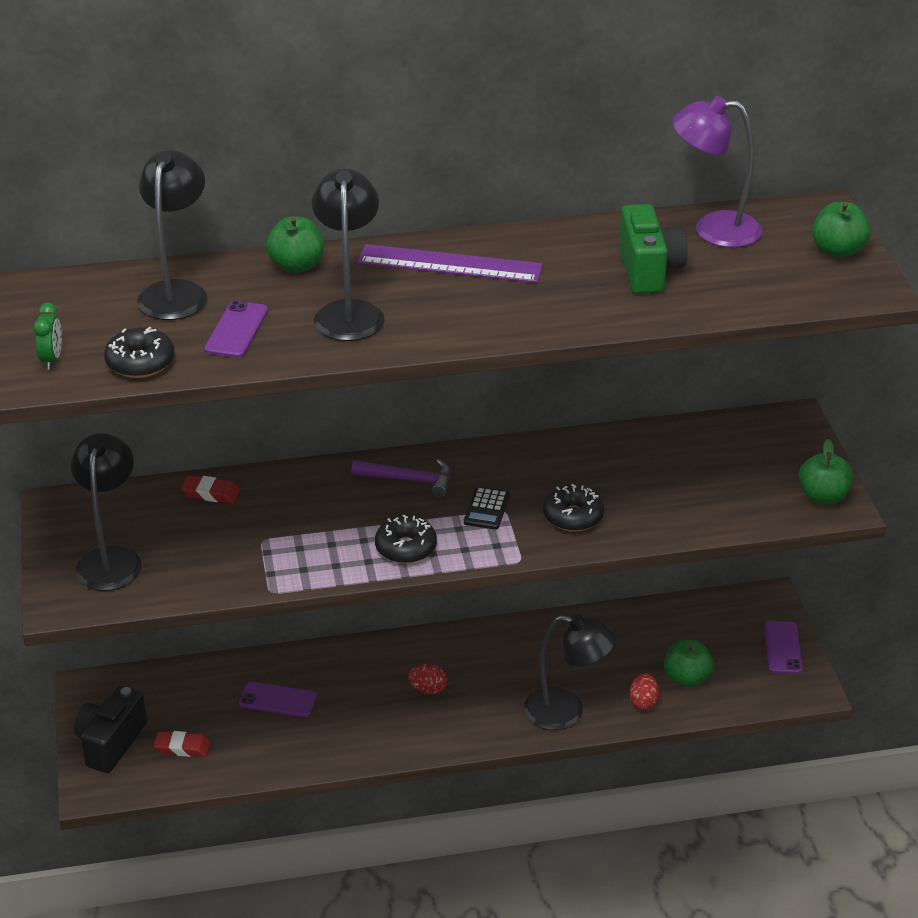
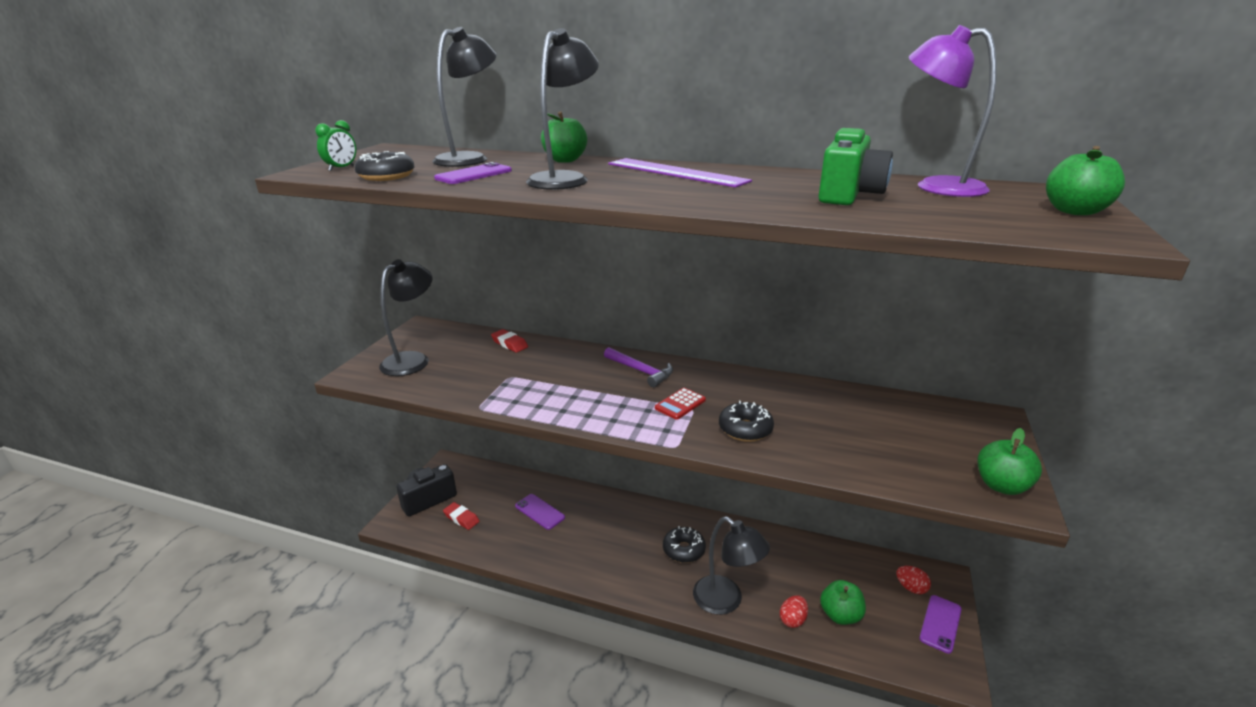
camera: 30 degrees right, 10 degrees down
(406, 548) = (597, 410): black donut -> black donut (683, 550)
(428, 689) = (637, 543): red egg -> red egg (911, 588)
(486, 509) = (680, 404): black calculator -> red calculator

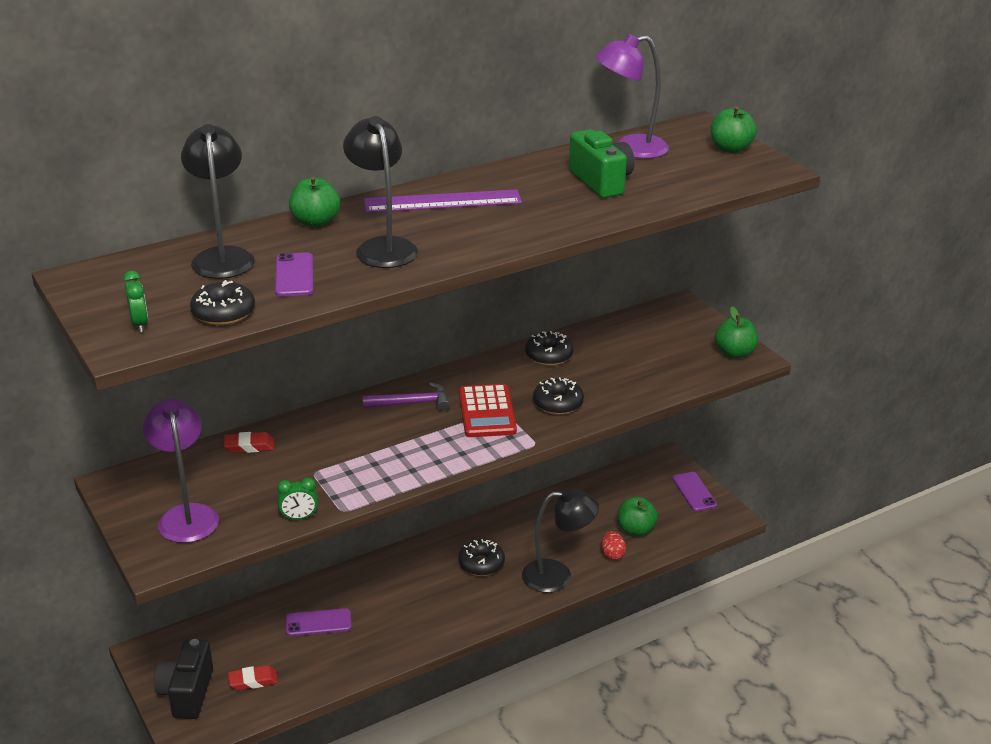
camera: 50 degrees left, 5 degrees up
(412, 360) = (186, 515): black lamp -> purple lamp
(452, 396) = (299, 517): none -> green clock
(680, 404) = (487, 412): red calculator -> red calculator, size x1.68
(796, 393) = (549, 356): none -> black donut
(911, 588) = (655, 480): red egg -> none

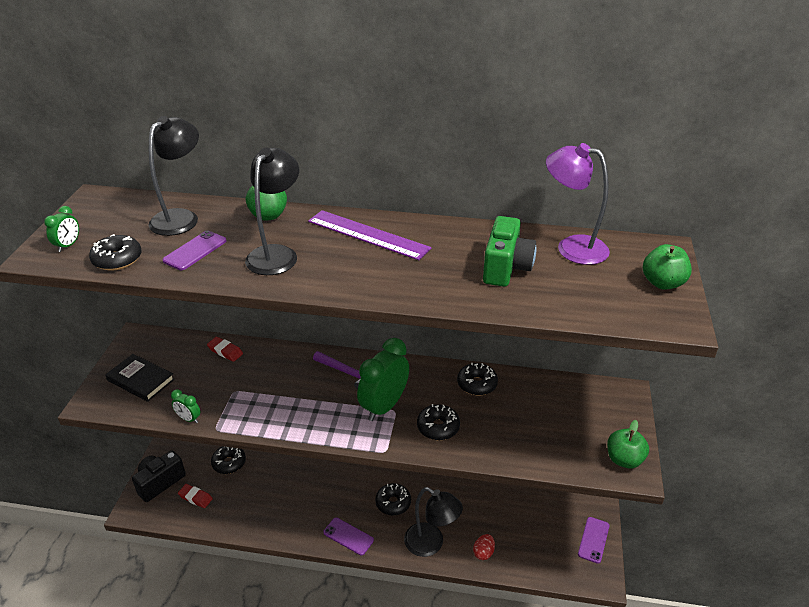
camera: 40 degrees right, 5 degrees up
(186, 515) = (140, 380): purple lamp -> black book
(252, 629) = (229, 463): none -> black donut
(318, 623) = (264, 482): purple phone -> purple phone (348, 536)
(487, 412) = (384, 406): red calculator -> green clock
(636, 530) = (519, 543): green apple -> none

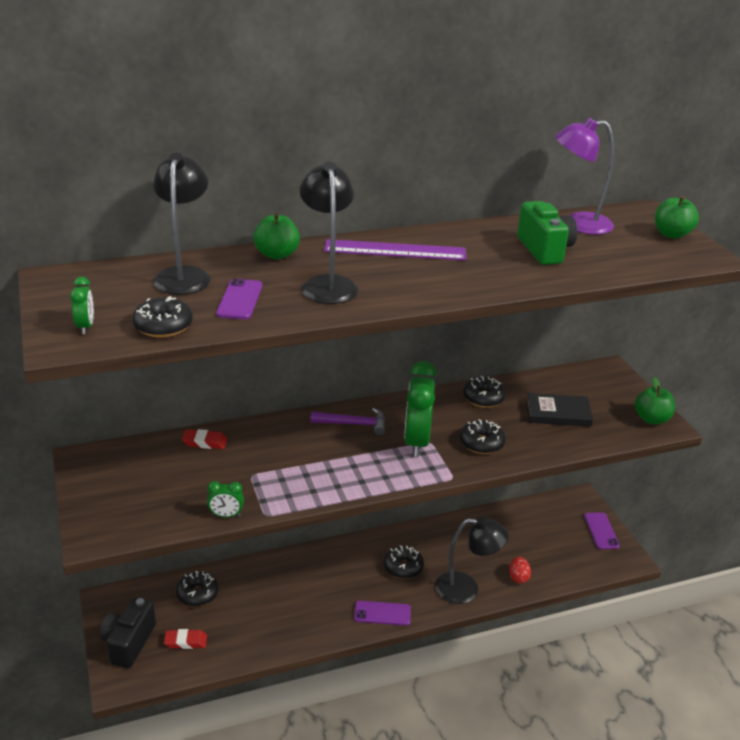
camera: 30 degrees left, 5 degrees down
(140, 380) = (132, 497): black book -> black book (558, 413)

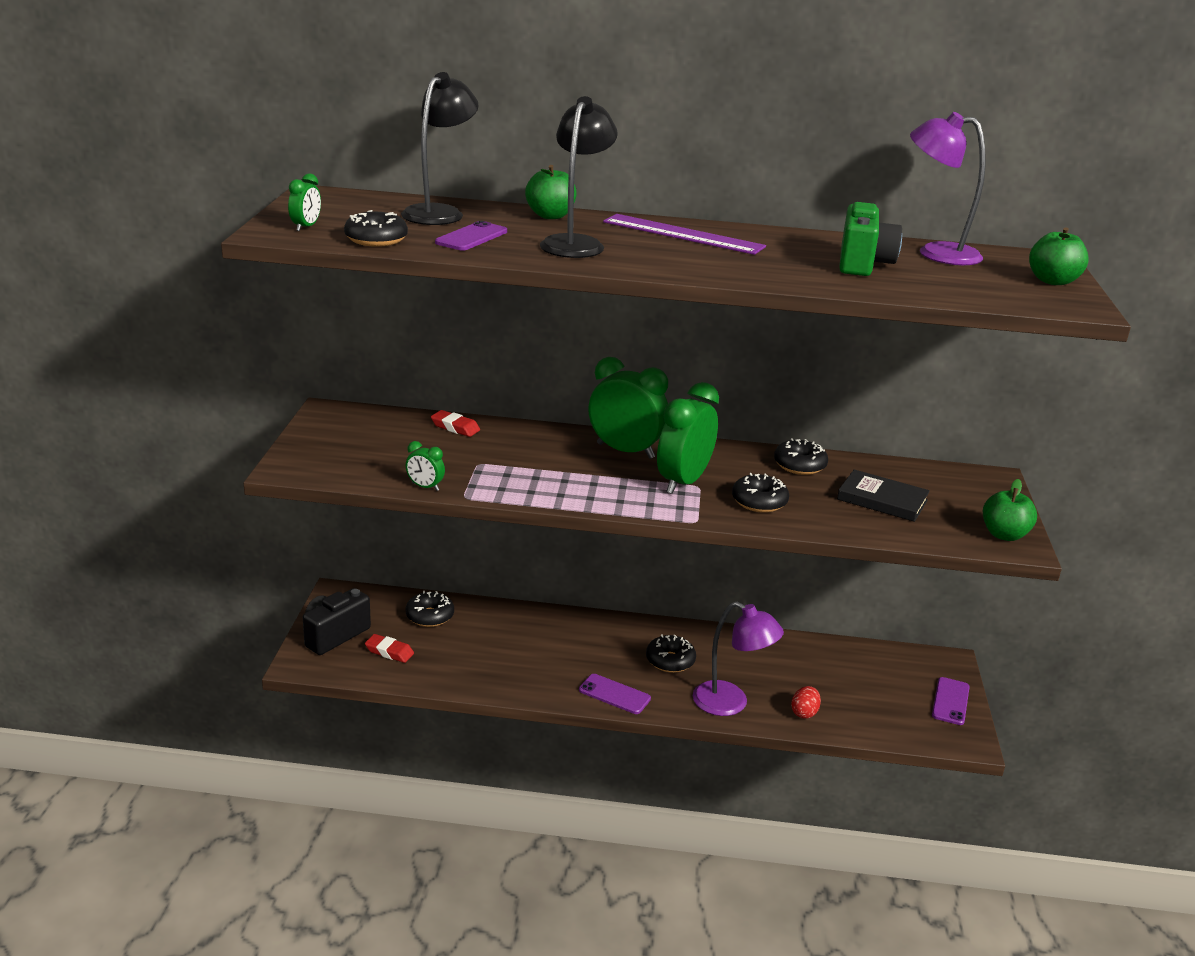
camera: 25 degrees right, 5 degrees down
(353, 424) = (625, 451): purple hammer -> green clock
(466, 589) = (730, 703): black lamp -> purple lamp

